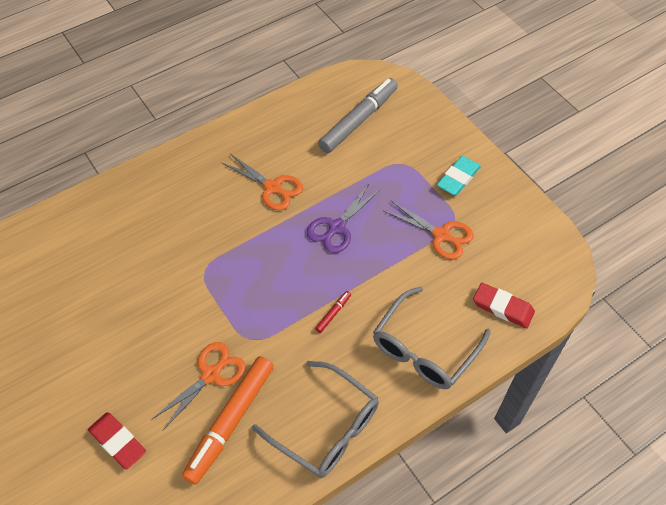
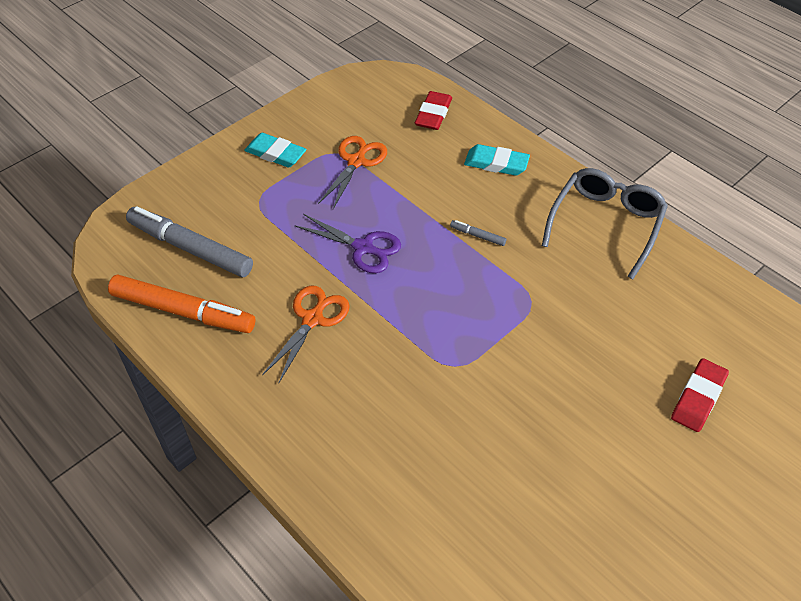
camera: 100 degrees left, 5 degrees down
(211, 375) = (587, 328): orange scissors -> none
(230, 422) = (632, 300): orange marker -> orange marker (183, 311)
(333, 313) = (477, 236): red marker -> grey marker
(424, 349) = (496, 163): grey glasses -> turquoise eraser

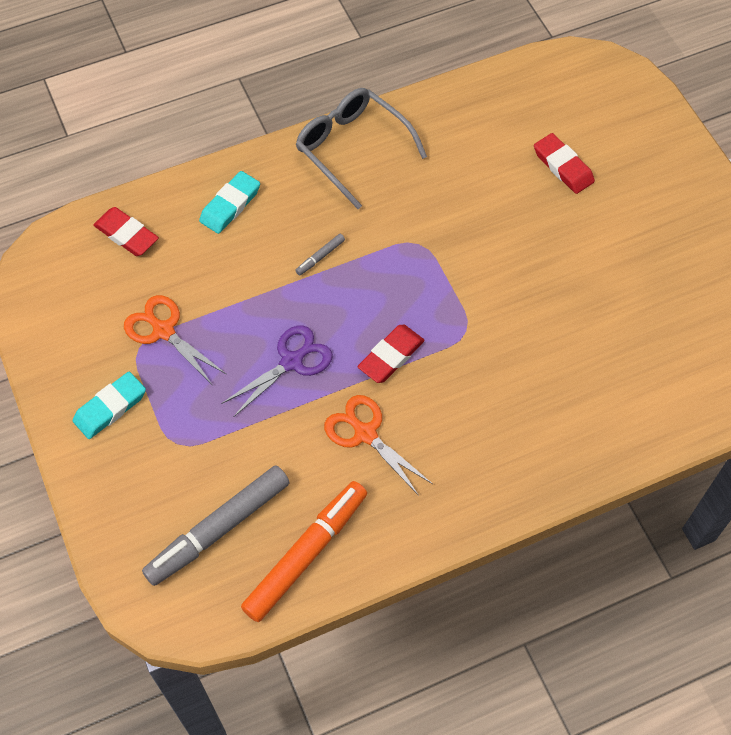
camera: 70 degrees left, 10 degrees up
(399, 315) = (391, 356): none -> red eraser

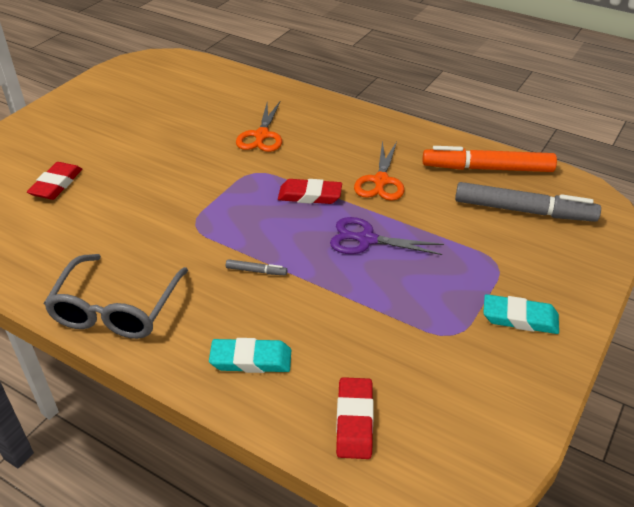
camera: 125 degrees left, 20 degrees down
(163, 331) = (421, 327): orange scissors -> orange scissors (261, 135)

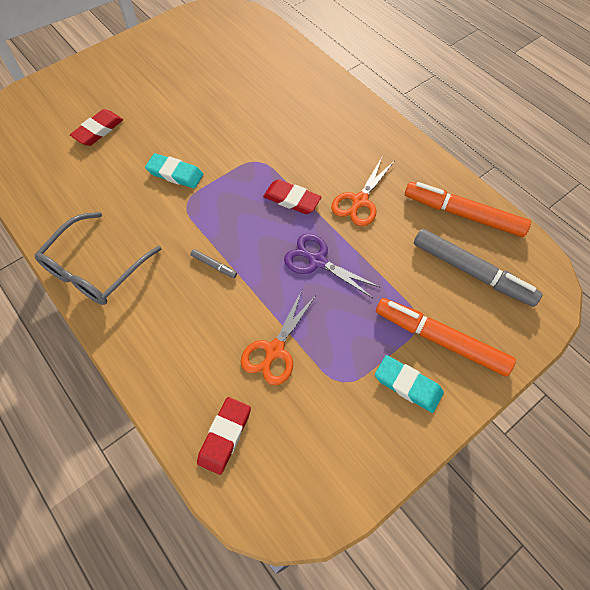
camera: 20 degrees right, 20 degrees up
(251, 360) = (173, 351): turquoise eraser -> turquoise eraser (175, 174)
(261, 135) = (281, 121): orange scissors -> orange scissors (274, 350)
(528, 272) = (440, 340): none -> orange marker

